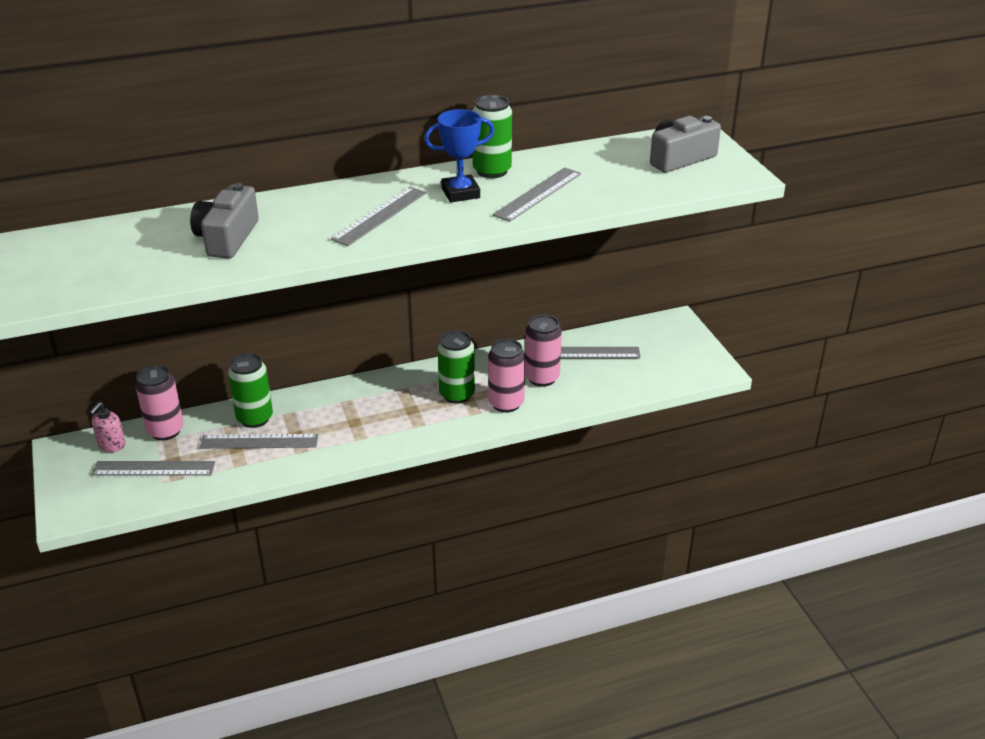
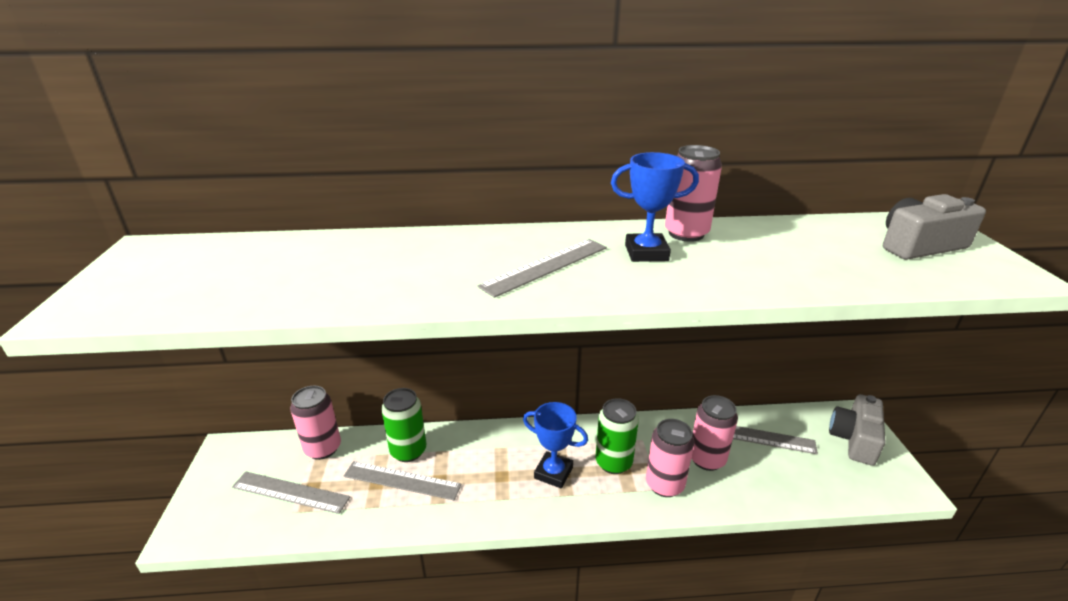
camera: 15 degrees right, 5 degrees down
(111, 445) = (268, 455): pink soap dispenser -> none
(227, 238) = (365, 269): grey camera -> grey camera (854, 439)
(402, 411) = (553, 473): none -> blue trophy
(492, 171) = (686, 233): green can -> pink can
(538, 194) = (741, 265): grey ruler -> none

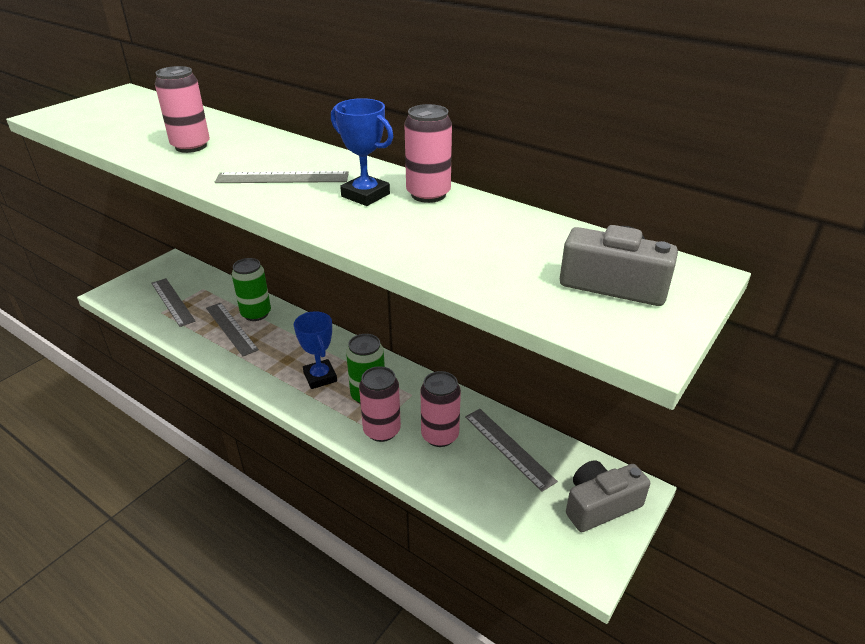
camera: 40 degrees right, 5 degrees up
(323, 448) = (215, 287): pink can -> pink can (191, 146)

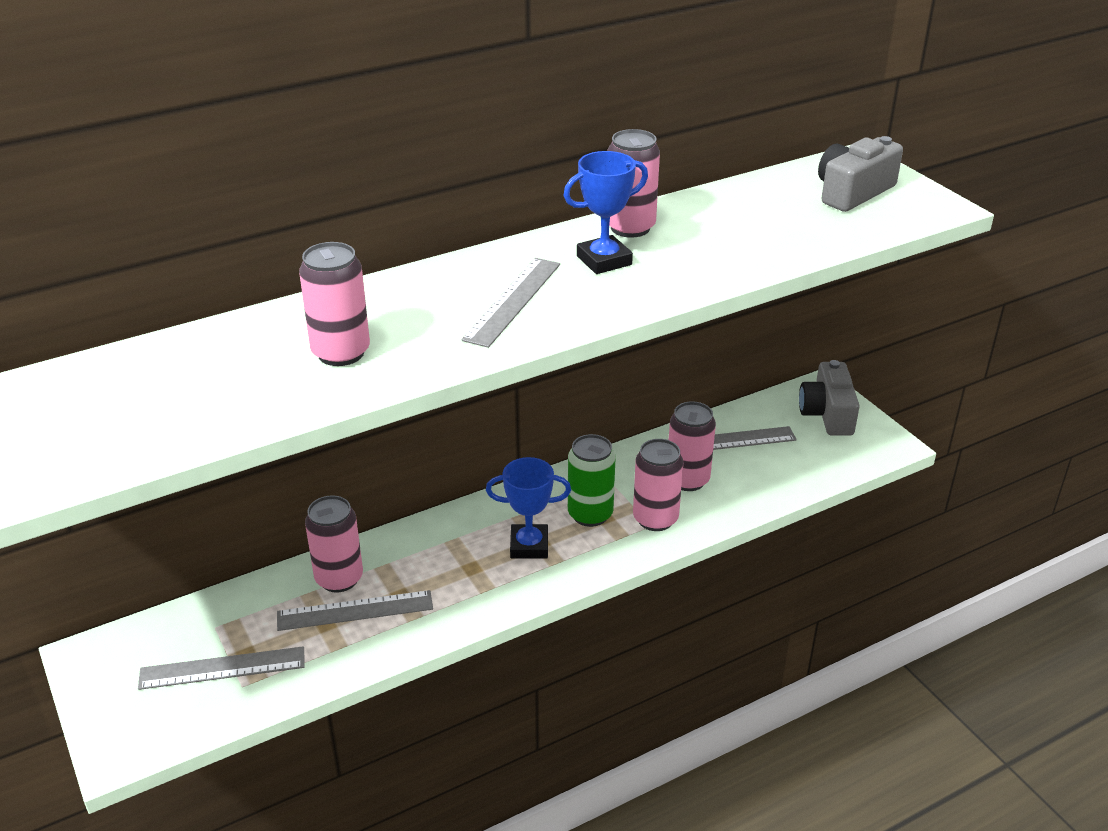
camera: 65 degrees left, 0 degrees up
(256, 314) = (339, 578): green can -> pink can

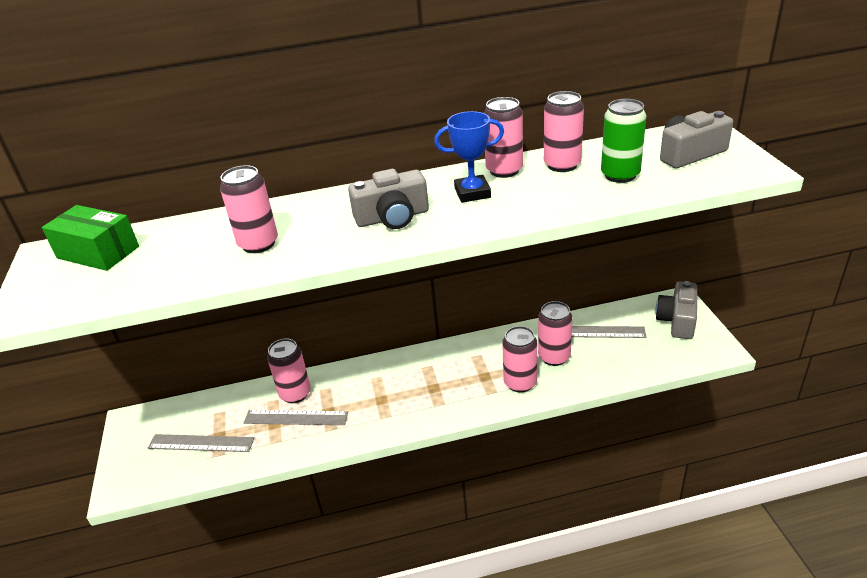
camera: 20 degrees right, 0 degrees up
(92, 387) = (98, 252): none -> green box
(513, 301) = (392, 217): grey ruler -> grey camera
(529, 546) = (425, 389): blue trophy -> none
(590, 514) = (475, 373): green can -> green can (620, 175)
(702, 216) = (562, 165): none -> pink can

